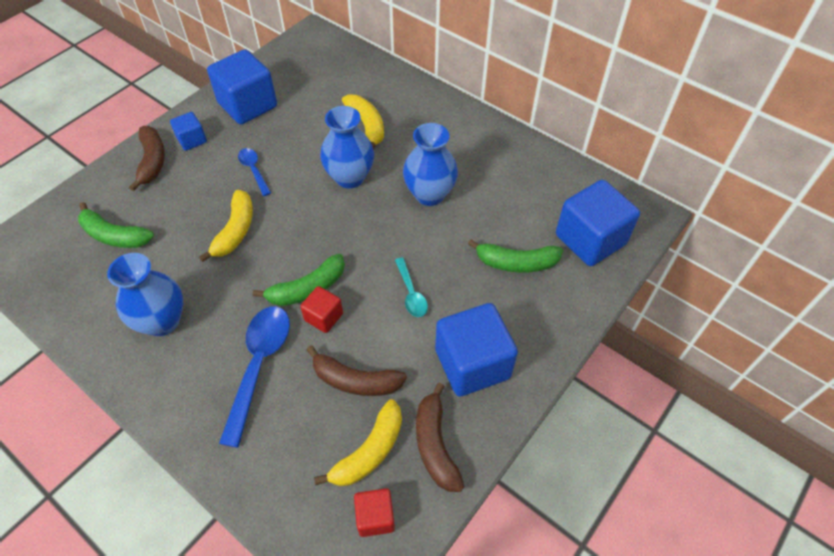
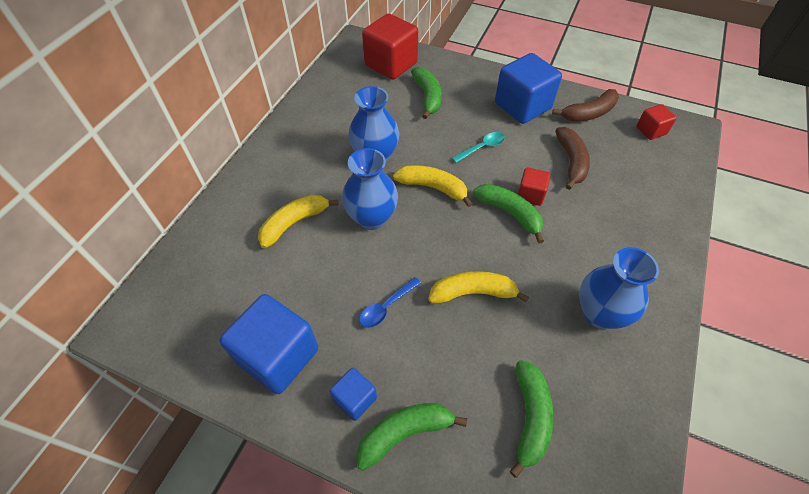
camera: 105 degrees left, 0 degrees up
(152, 161) = (404, 433): brown banana -> green banana
(259, 365) = (595, 223): blue spoon -> none
(369, 451) = (614, 142): yellow banana -> yellow banana (433, 187)
(590, 239) = (391, 64): blue cube -> red cube

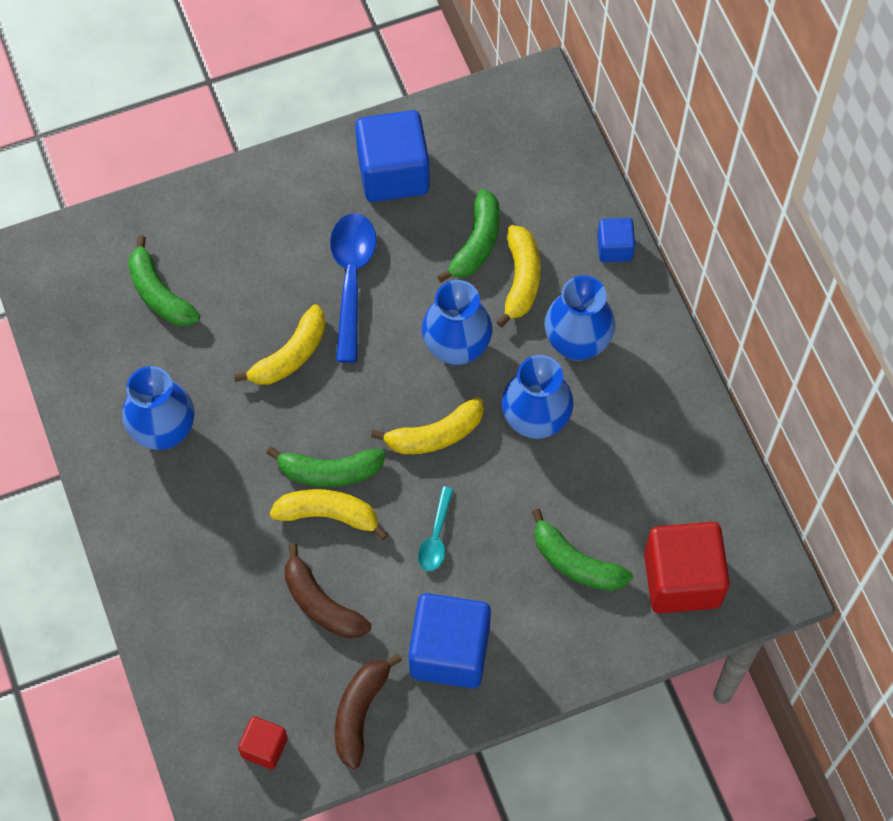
camera: 135 degrees right, 10 degrees up
(310, 172) = (577, 343): none -> blue vase
(355, 399) = (301, 196): blue cube -> blue cube (614, 248)
(386, 307) = (351, 279): blue spoon -> blue spoon, size x1.85
(404, 433) = (242, 207): green banana -> green banana (476, 243)
(530, 195) = (328, 515): red cube -> yellow banana

